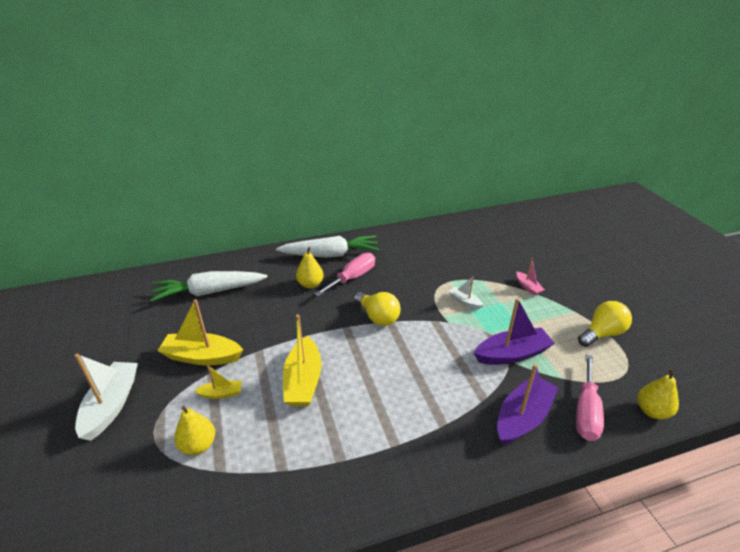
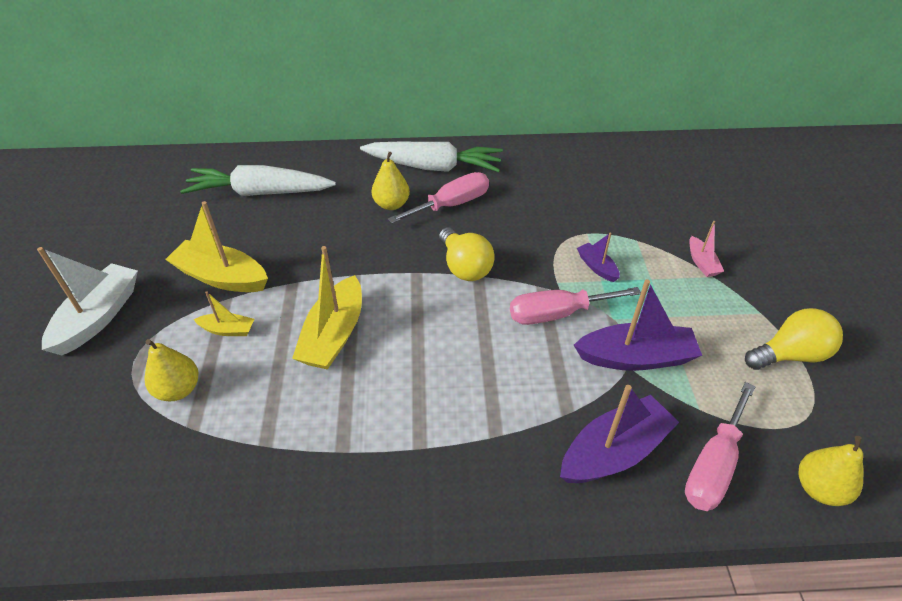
camera: 15 degrees right, 10 degrees up
(451, 336) = (557, 314): none -> pink screwdriver
(464, 301) = (597, 267): white boat -> purple boat

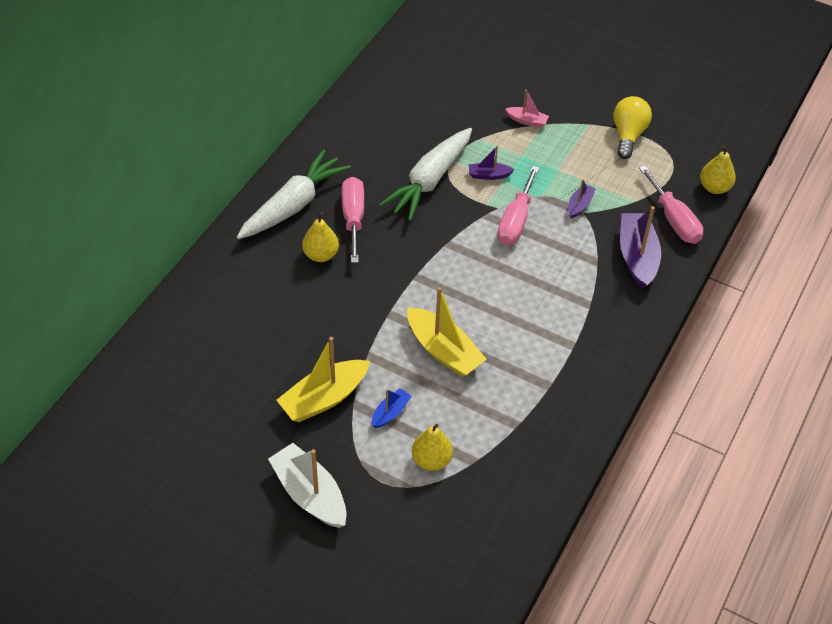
camera: 60 degrees left, 5 degrees up
(228, 330) = (390, 413): yellow boat -> blue boat
(259, 193) = (226, 336): white carrot -> white carrot (429, 181)
(464, 267) = (431, 246): yellow light bulb -> none
(635, 357) = (579, 205): purple boat -> purple boat, size x0.51

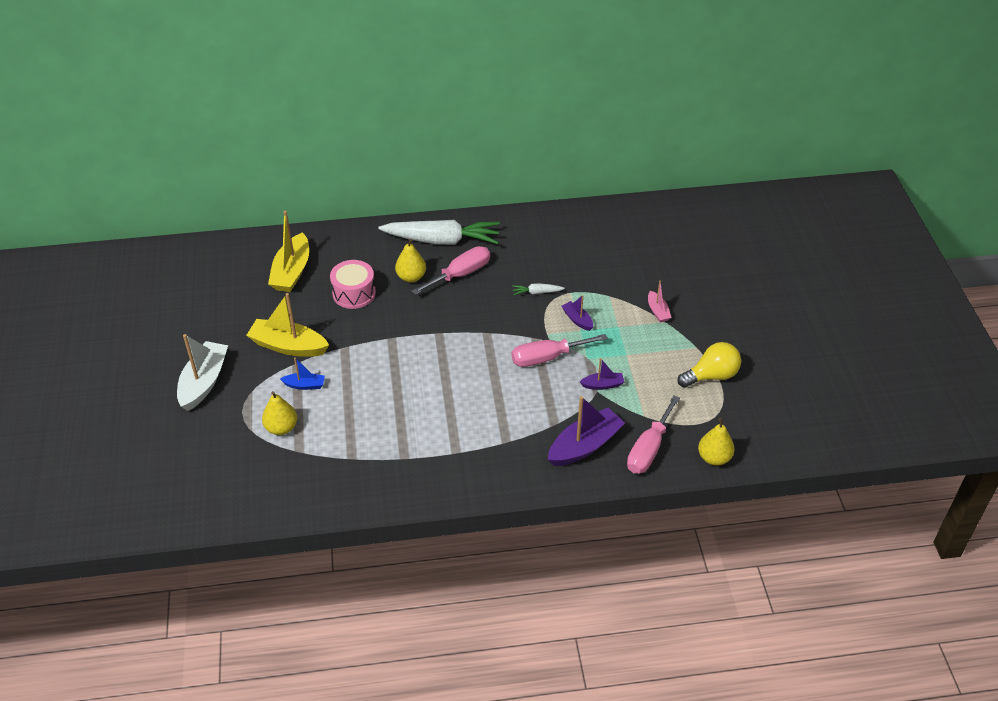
camera: 55 degrees right, 5 degrees down
(300, 309) = (354, 293): none -> pink drum
(429, 181) = (536, 292): white carrot -> white carrot, size x0.42
(443, 351) = (384, 383): yellow boat -> yellow boat (292, 272)

